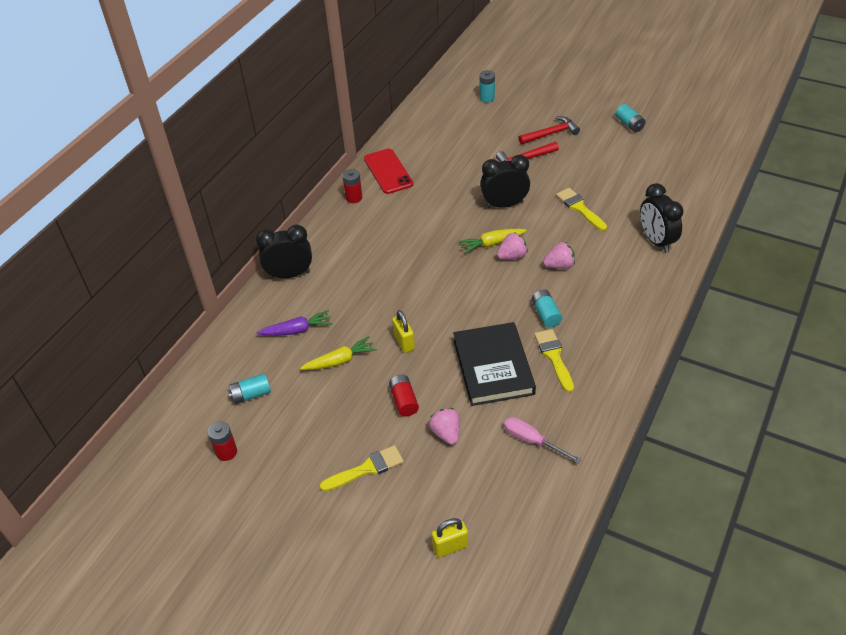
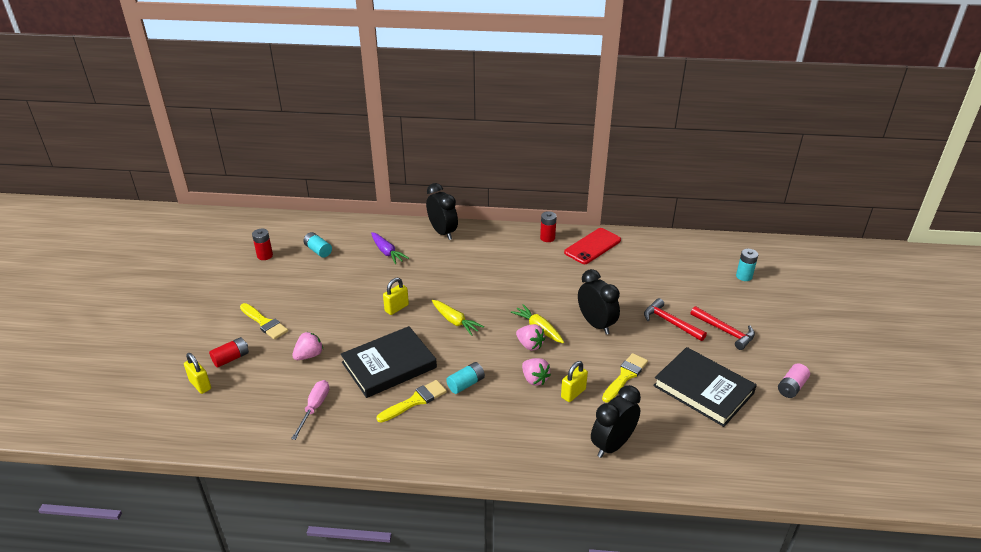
camera: 65 degrees right, 10 degrees down
(340, 360) = (365, 281): yellow carrot -> yellow carrot (455, 321)
(404, 401) = (335, 324): red battery -> red battery (231, 358)
(587, 246) = (573, 393): none -> yellow padlock
(613, 170) = (703, 389): none -> black book
(629, 124) = (791, 387): turquoise battery -> pink battery

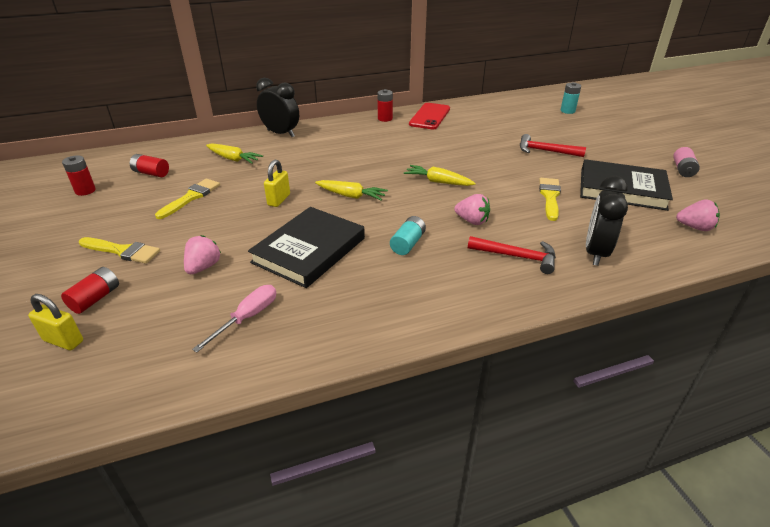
camera: 25 degrees left, 0 degrees up
(314, 408) = (247, 317): pink screwdriver -> pink screwdriver turned 45 degrees clockwise
(318, 250) = (151, 173): turquoise battery -> red battery
(387, 252) = (233, 159): purple carrot -> yellow carrot
(415, 401) = (366, 274): yellow brush -> yellow brush (191, 197)
(530, 345) = (442, 196): pink strawberry -> pink strawberry (694, 227)
(573, 393) = (518, 222): yellow padlock -> none
(596, 324) = (486, 166): black clock -> none
(725, 331) = (593, 147): red hammer -> red hammer (517, 257)

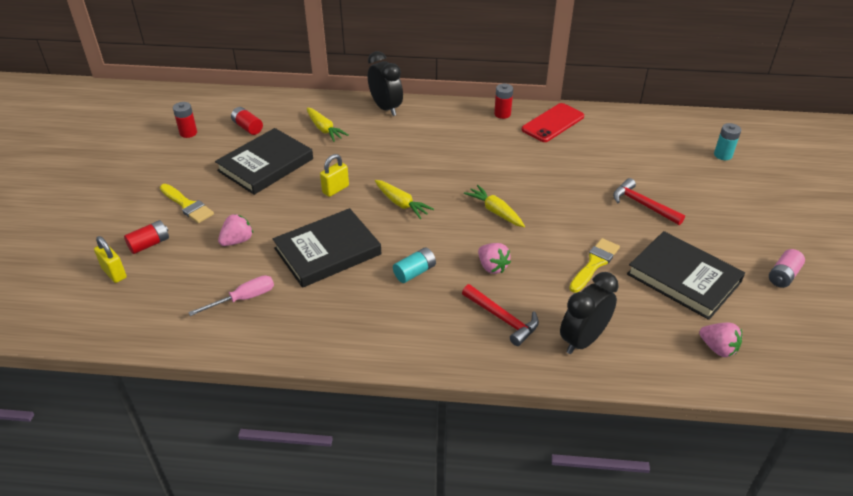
camera: 25 degrees right, 5 degrees up
(191, 197) = (265, 165): yellow brush -> black book

